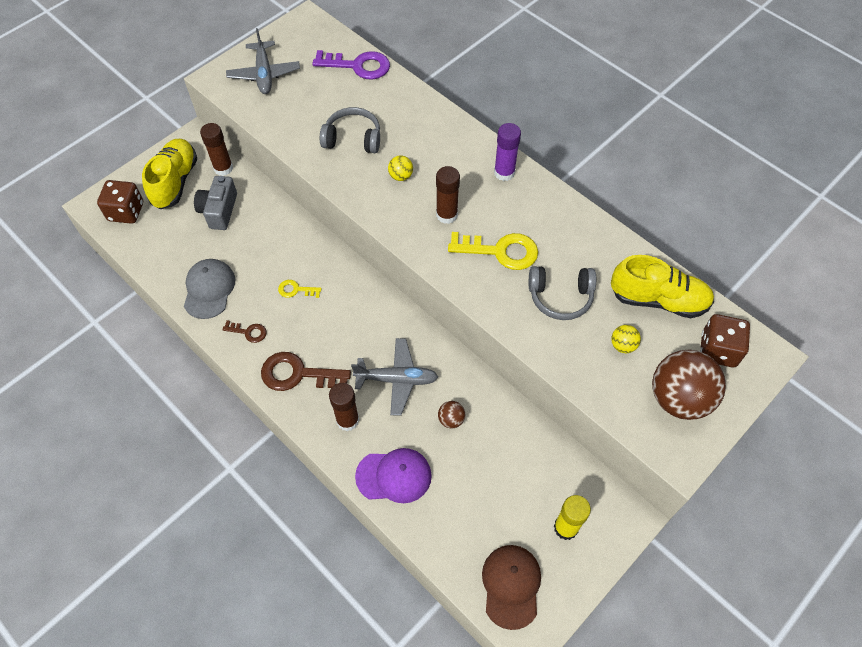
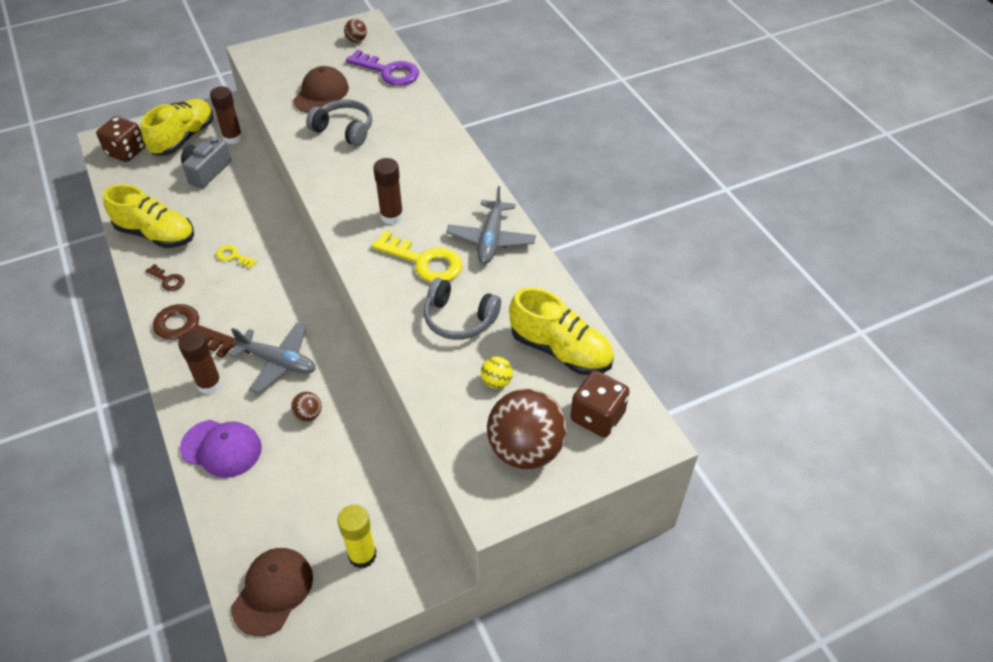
camera: 20 degrees right, 10 degrees down
(209, 289) = (156, 234): grey cap -> yellow shoe
(264, 74) = (298, 59): grey plane -> grey plane (491, 239)
(308, 39) = (356, 40): none -> brown ball
(308, 106) = (321, 93): none -> brown cap
(400, 176) = (369, 172): yellow ball -> none
(504, 173) = (472, 194): purple glue stick -> none

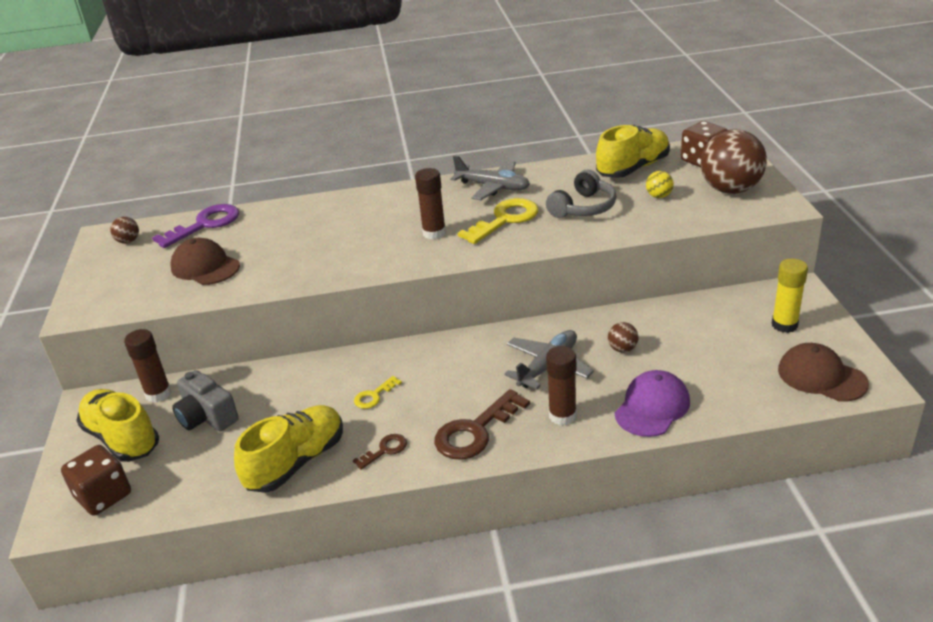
camera: 70 degrees left, 15 degrees down
(344, 130) = (281, 254): grey headphones -> none

